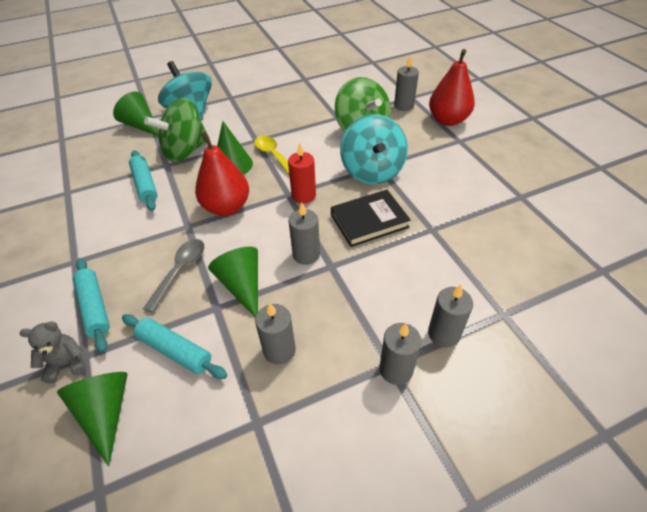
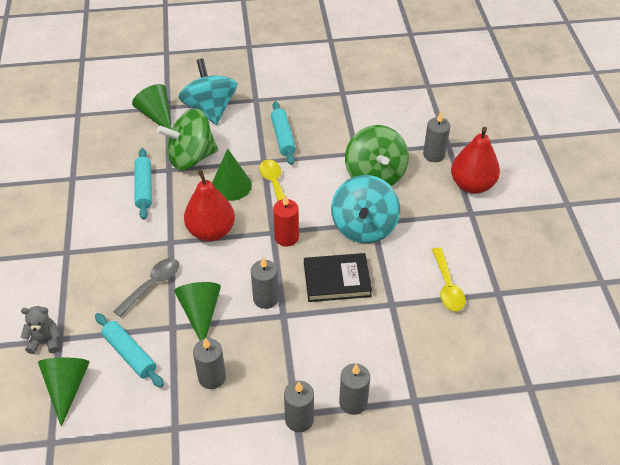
camera: 15 degrees right, 0 degrees up
(95, 307) = (75, 299): turquoise rolling pin -> turquoise rolling pin (283, 137)
(473, 201) = (447, 286): none -> yellow spoon

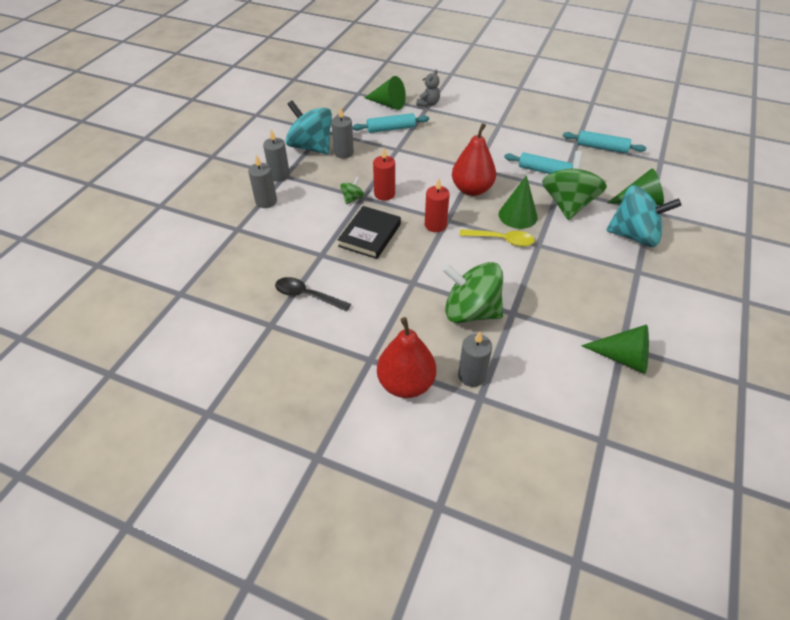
camera: 120 degrees right, 0 degrees up
(152, 285) = (440, 150): grey spoon -> none
(200, 313) = (398, 163): green cone -> green cone (623, 358)
(266, 298) = (384, 194): grey candle -> red candle
(283, 137) = (565, 269): turquoise rolling pin -> turquoise rolling pin (602, 147)
(292, 323) = (352, 198): none -> green spinning top
(364, 227) = (412, 274): turquoise spinning top -> turquoise spinning top (311, 147)
(447, 286) = (307, 296): yellow spoon -> black spoon

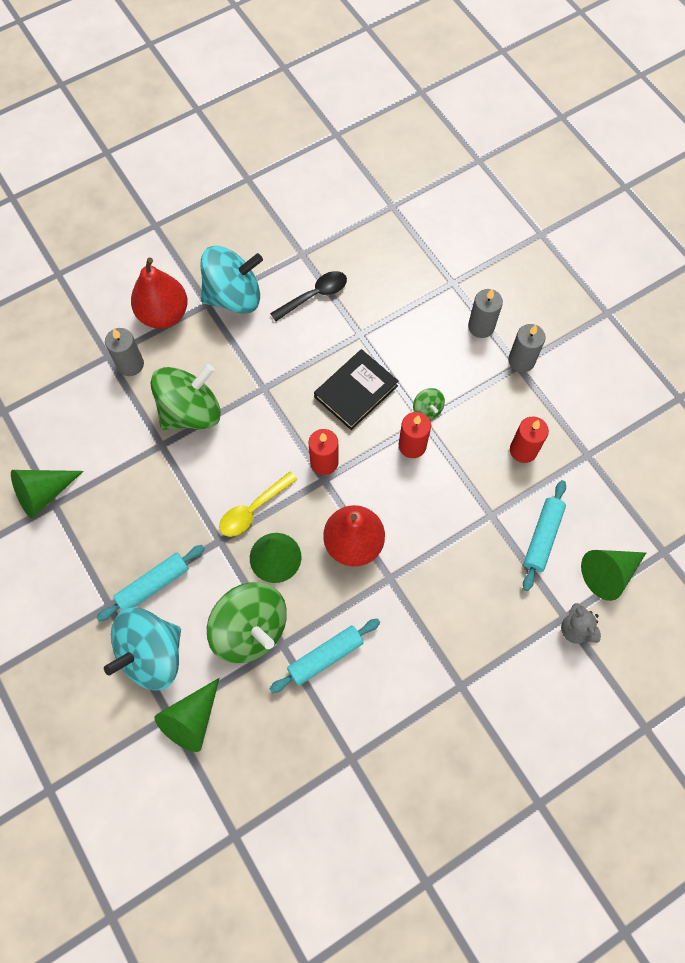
camera: 125 degrees right, 20 degrees up
(311, 147) = (560, 422): turquoise spinning top -> turquoise spinning top (234, 296)
(343, 153) = (523, 450): grey candle -> red candle
(370, 235) = (356, 391): black book -> black book turned 75 degrees clockwise
(602, 147) = (316, 781): turquoise rolling pin -> turquoise rolling pin (153, 585)

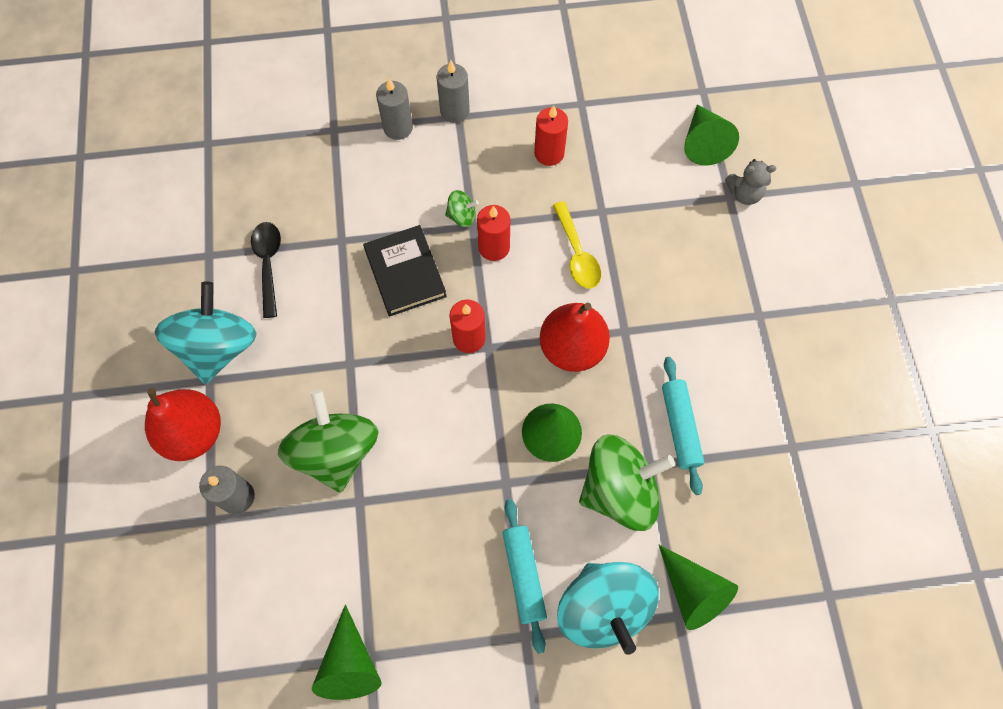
camera: 65 degrees left, 0 degrees up
(253, 510) = (487, 432): yellow spoon -> yellow spoon (577, 253)
(542, 537) = (644, 179): turquoise rolling pin -> none

